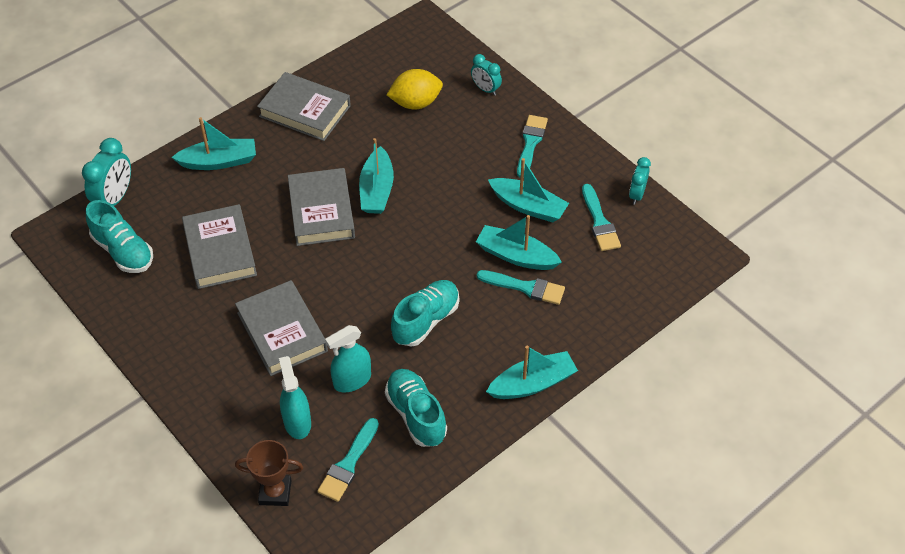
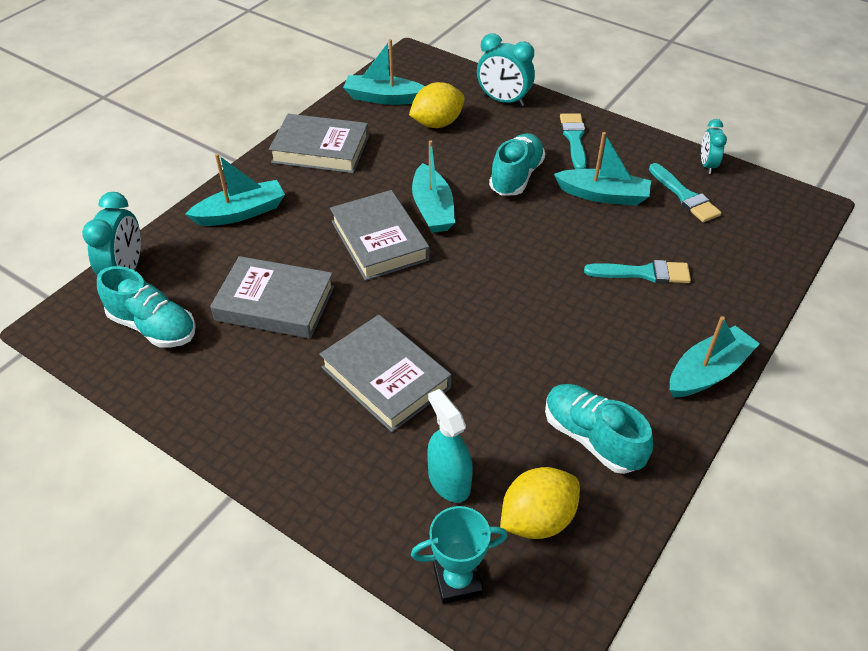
camera: 15 degrees left, 5 degrees down
(220, 251) = (275, 303): grey book -> grey book turned 45 degrees counterclockwise
(275, 492) = (457, 581): brown trophy -> turquoise trophy
(348, 464) = (537, 519): turquoise brush -> yellow lemon
(352, 380) = (495, 415): turquoise spray bottle -> none
(426, 321) = (551, 329): turquoise shoe -> turquoise shoe (516, 177)
(485, 89) = (503, 100): turquoise clock -> turquoise clock, size x1.60
(516, 256) = (616, 244): turquoise boat -> turquoise boat (383, 98)

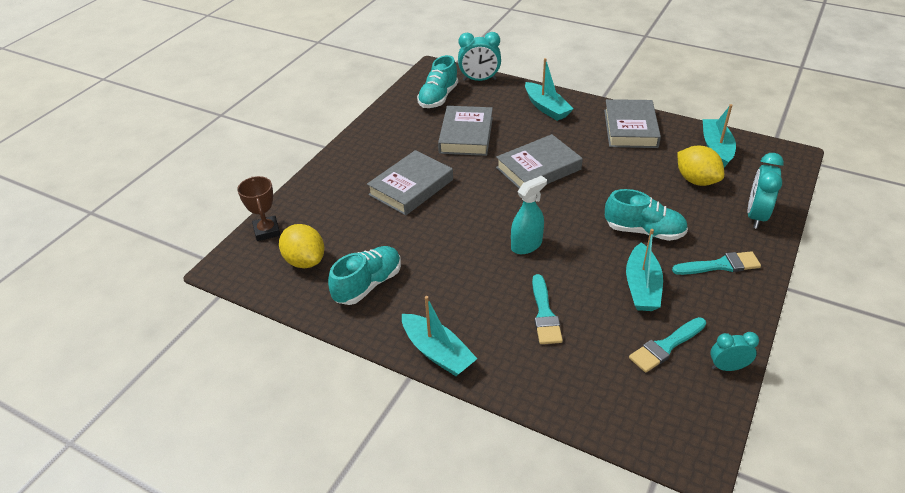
camera: 85 degrees right, 5 degrees down
(432, 209) = (583, 189): turquoise boat -> none
(449, 481) = (333, 221): turquoise spray bottle -> turquoise spray bottle (526, 245)
(457, 581) = (267, 231): turquoise trophy -> brown trophy

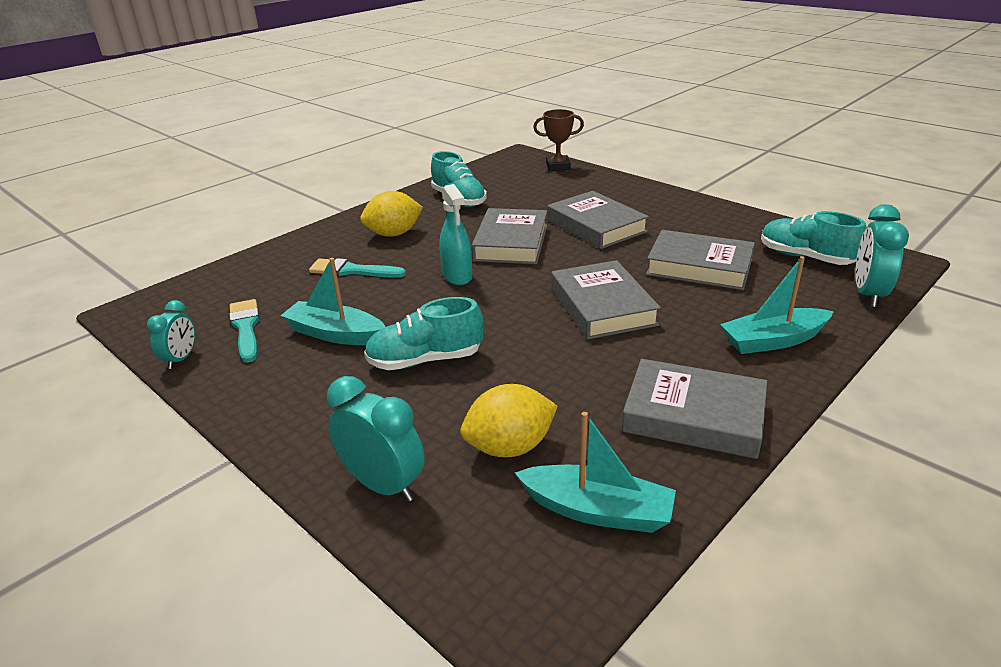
camera: 105 degrees right, 10 degrees down
(305, 261) = (508, 179): yellow lemon -> yellow lemon (393, 234)
(437, 352) = (356, 220): turquoise boat -> none
(456, 228) = (511, 243): none -> grey book
(644, 231) = (425, 360): turquoise shoe -> turquoise shoe turned 45 degrees clockwise
(720, 265) = (316, 406): turquoise brush -> none

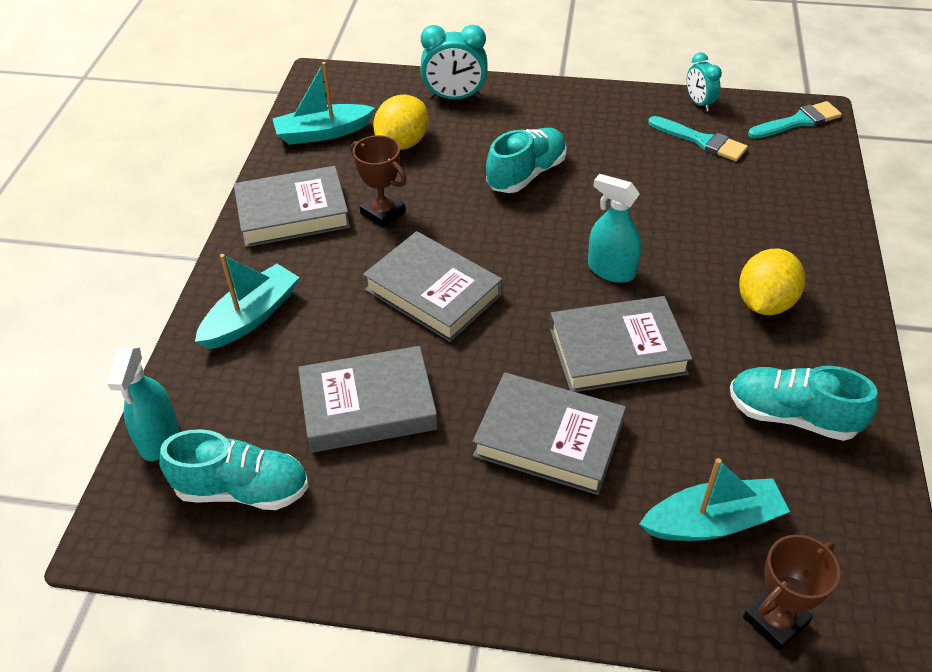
camera: 145 degrees right, 15 degrees up
(335, 334) = (625, 165): turquoise boat -> turquoise boat (713, 522)
(352, 271) = (719, 231): turquoise brush -> turquoise brush (798, 121)
(511, 243) = (617, 350): grey book -> grey book turned 75 degrees counterclockwise
(595, 379) = (383, 213): none -> brown trophy
(868, 294) = (159, 438): turquoise clock -> turquoise spray bottle

